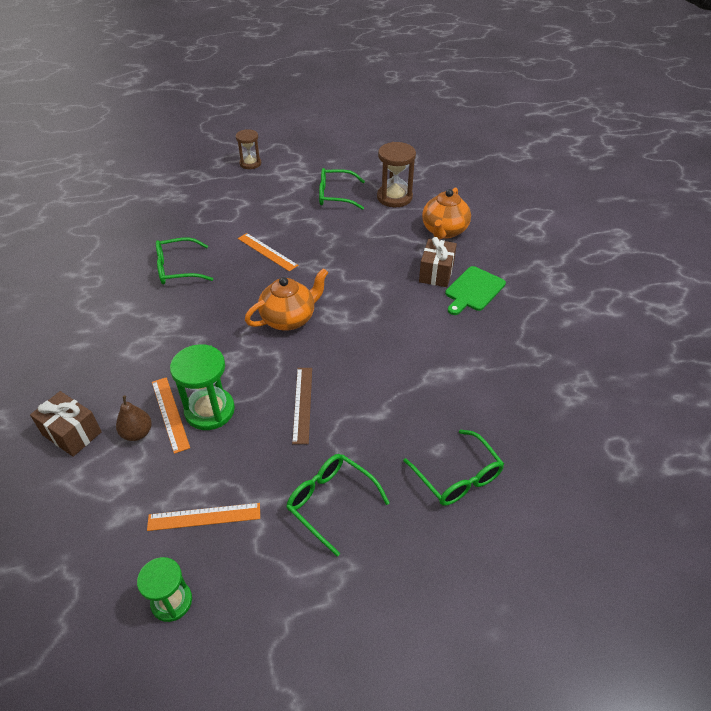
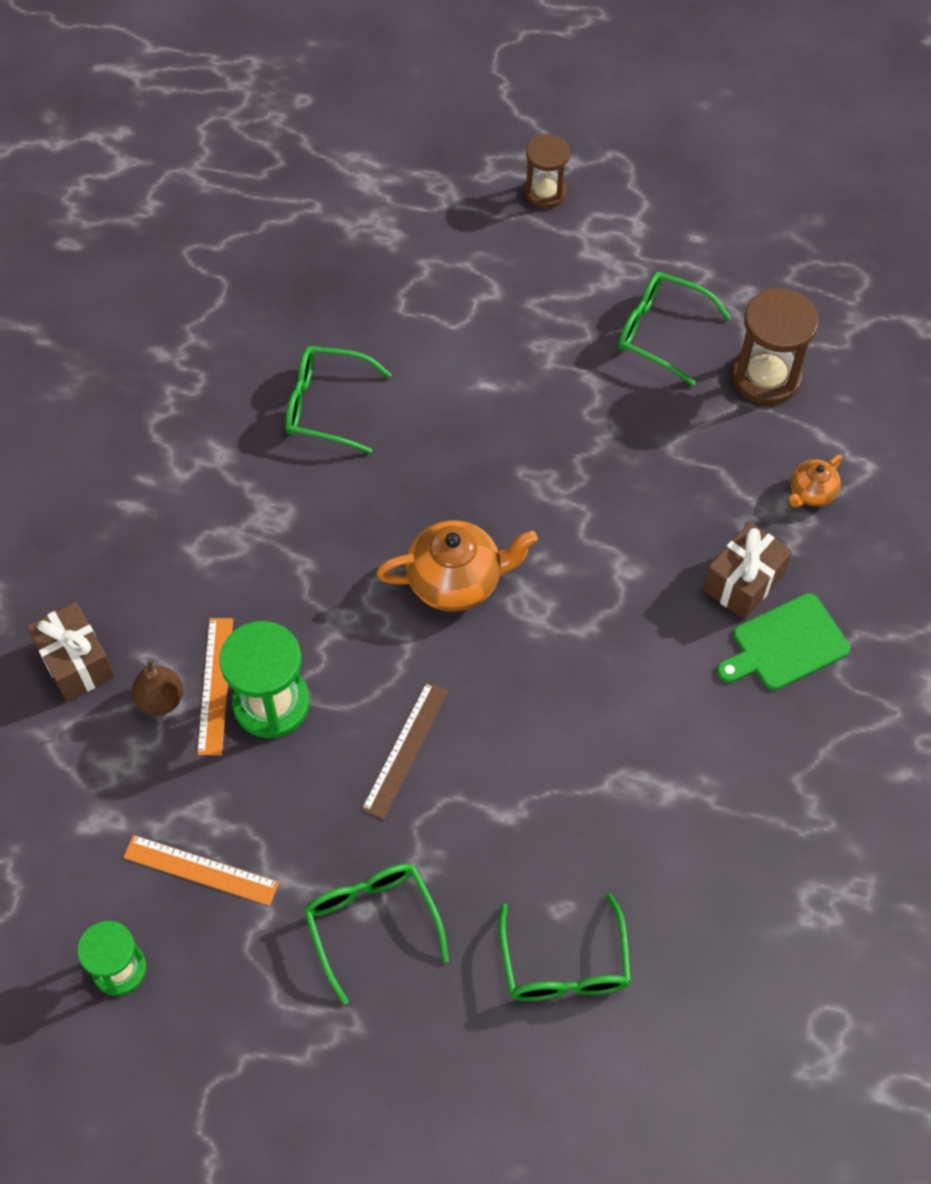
camera: 25 degrees right, 15 degrees up
(267, 252) = (483, 423): orange ruler -> none
(444, 231) = (811, 493): orange teapot -> orange teapot, size x0.54

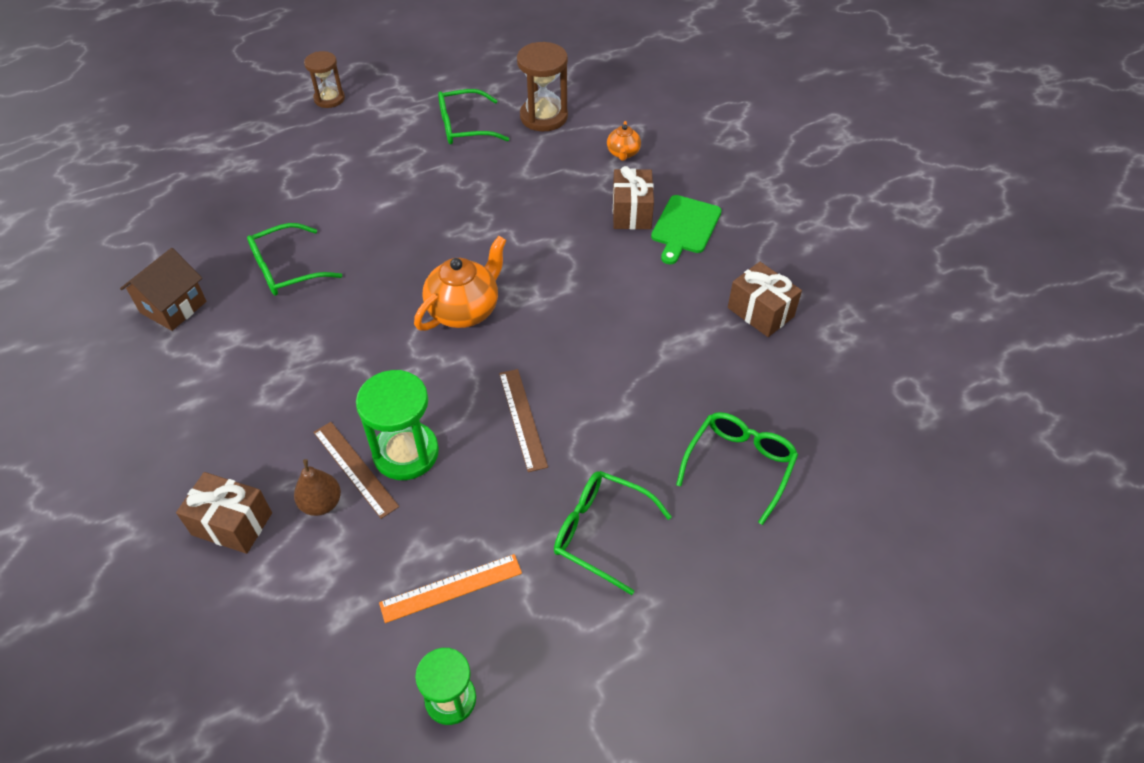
camera: 40 degrees left, 10 degrees down
(192, 379) = (173, 307): none -> brown house
(216, 685) = (355, 468): orange ruler -> brown ruler
(564, 963) = (739, 466): green glasses -> green glasses turned 105 degrees counterclockwise
(762, 813) = (760, 312): none -> brown gift

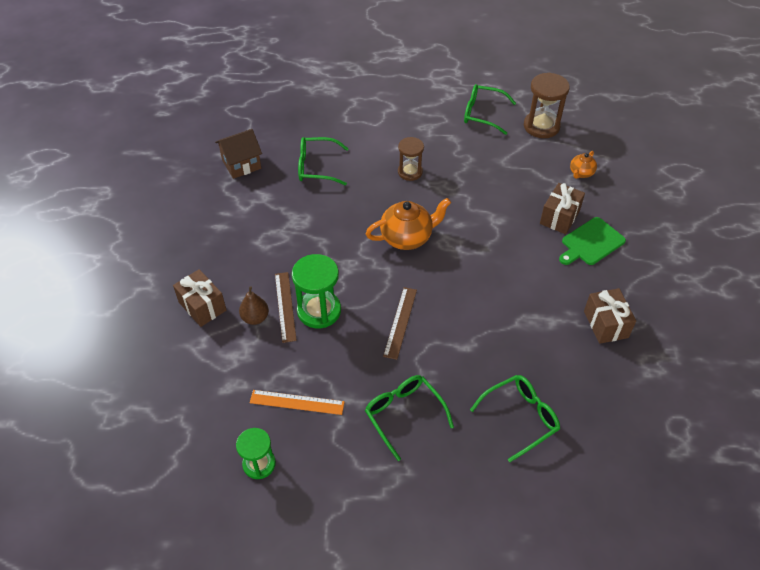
camera: 30 degrees right, 0 degrees up
(329, 99) = (407, 63): brown hourglass -> brown hourglass (410, 172)

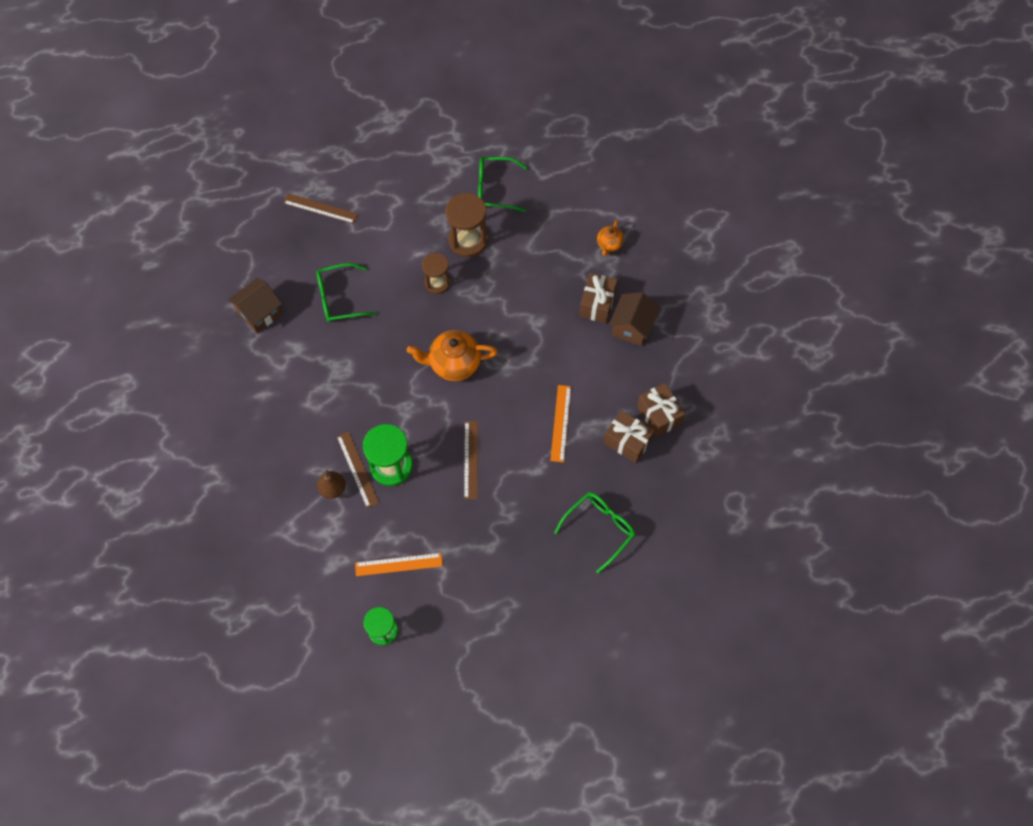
camera: 15 degrees left, 15 degrees up
(202, 306) = (278, 489): brown gift -> brown gift (627, 442)
(323, 100) = (320, 208): none -> brown ruler
(404, 415) = (497, 552): green glasses -> none
(407, 237) = (454, 363): orange teapot -> orange teapot turned 150 degrees counterclockwise
(500, 309) = (560, 423): none -> orange ruler
(541, 126) = (559, 192): brown hourglass -> brown hourglass (468, 240)
(591, 243) = (632, 327): green cutting board -> brown house

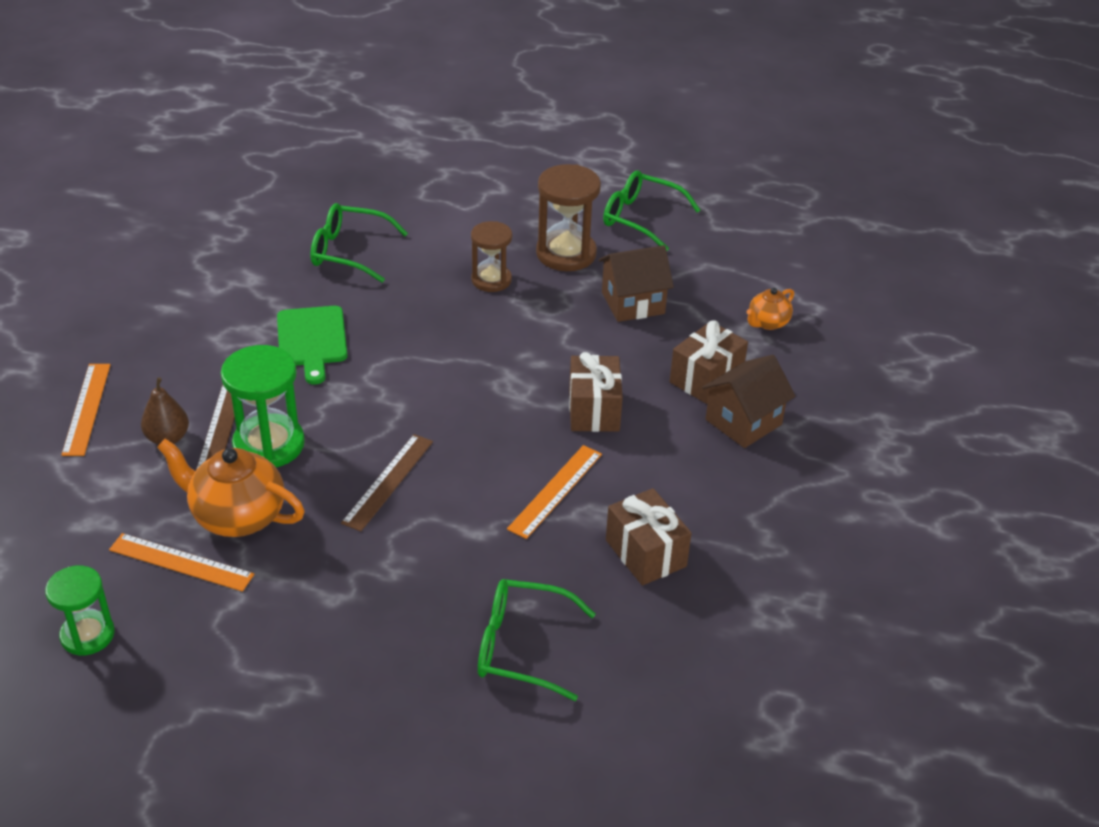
camera: 25 degrees right, 25 degrees down
(259, 313) = (236, 231): brown house -> brown house (633, 303)
(272, 490) = (87, 408): none -> orange ruler
(320, 208) = (397, 165): brown ruler -> none
(364, 379) = (312, 340): none -> green cutting board
(454, 363) = (448, 368): orange teapot -> orange teapot (237, 516)
(599, 529) = (522, 647): green glasses -> green glasses turned 150 degrees counterclockwise
(658, 415) = (719, 540): brown gift -> brown gift (594, 410)

